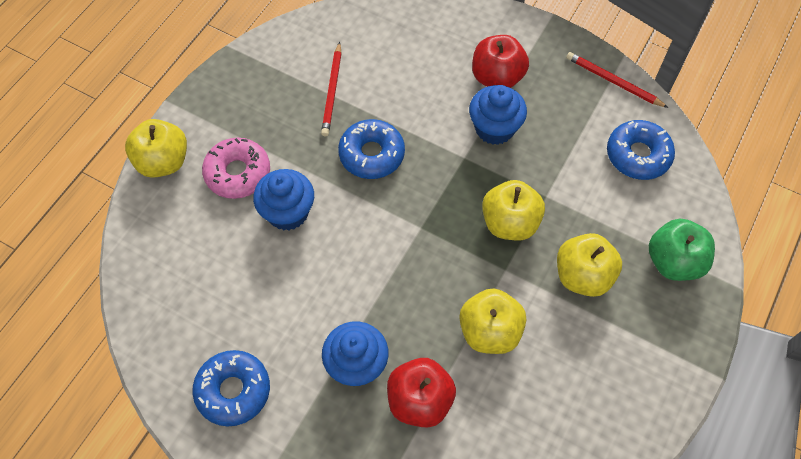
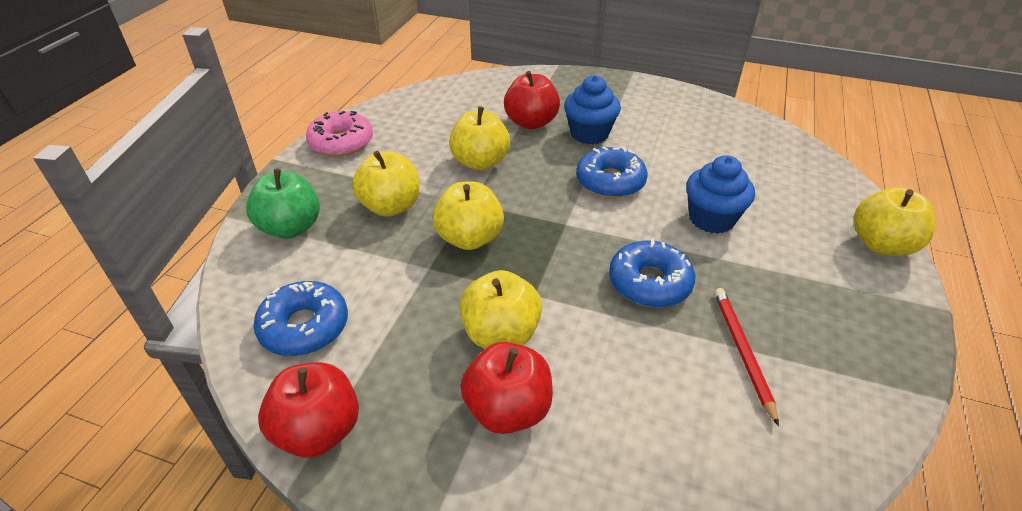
camera: 170 degrees right, 20 degrees down
(233, 391) = (678, 113): blue donut -> blue donut (610, 181)
(238, 173) = (791, 245): pink donut -> pink donut (341, 142)
(494, 128) = (501, 334): blue cupcake -> yellow apple
(613, 82) = (318, 431): red pencil -> red apple

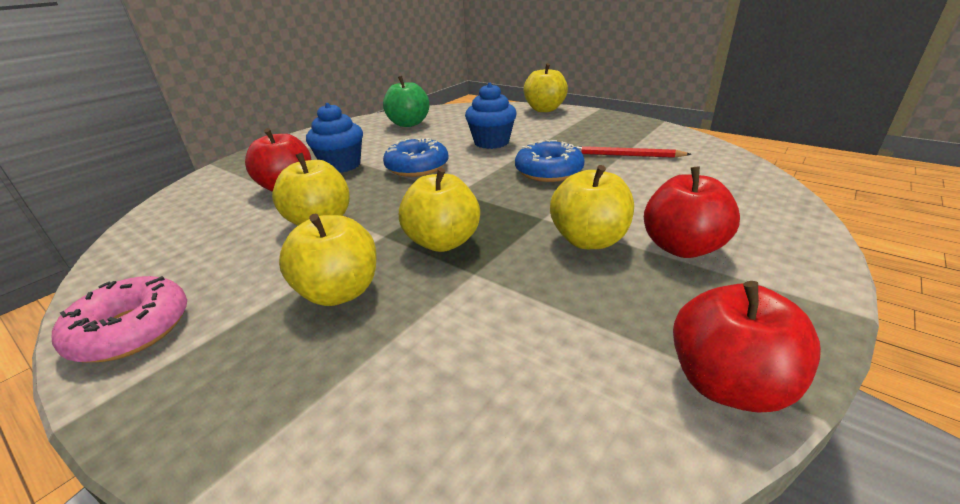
camera: 70 degrees left, 10 degrees down
(291, 228) = (297, 404): green apple -> green apple (409, 124)
(304, 327) = (539, 392): blue donut -> none

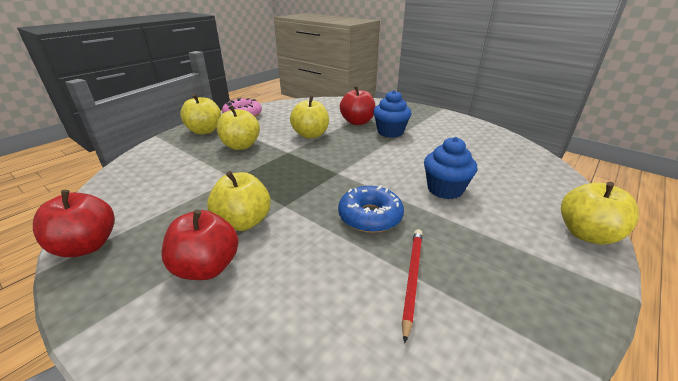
camera: 90 degrees right, 0 degrees up
(409, 124) = (488, 149): green apple -> none
(417, 167) = (385, 157): blue donut -> none
(443, 242) = (271, 168): yellow apple -> yellow apple (204, 131)

